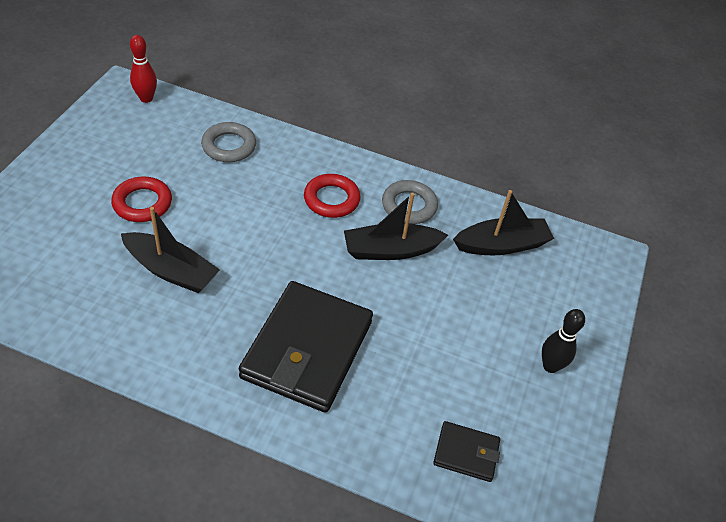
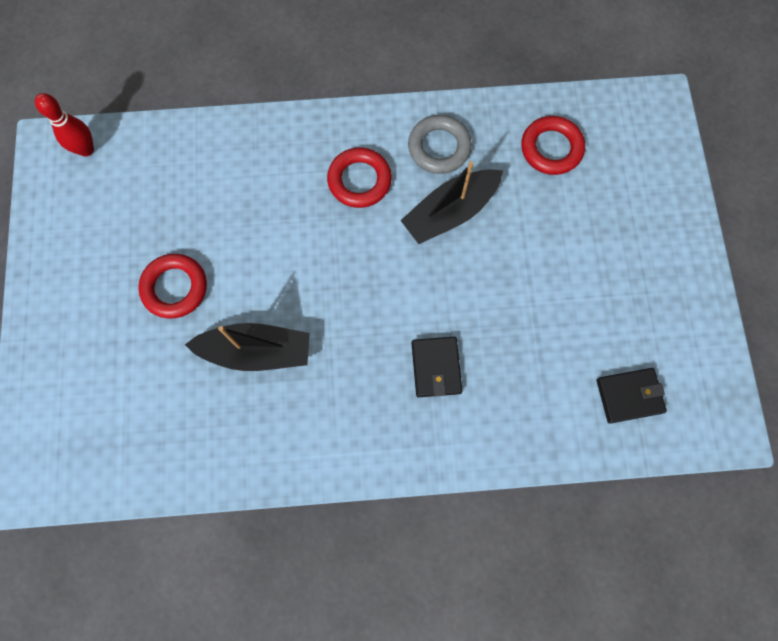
camera: 20 degrees left, 25 degrees up
(229, 146) = (215, 167): grey ring -> none
(307, 349) = (436, 367): black wallet -> black wallet, size x0.46
(502, 245) = (551, 148): black boat -> red ring
(550, 366) = (658, 265): black bowling pin -> none

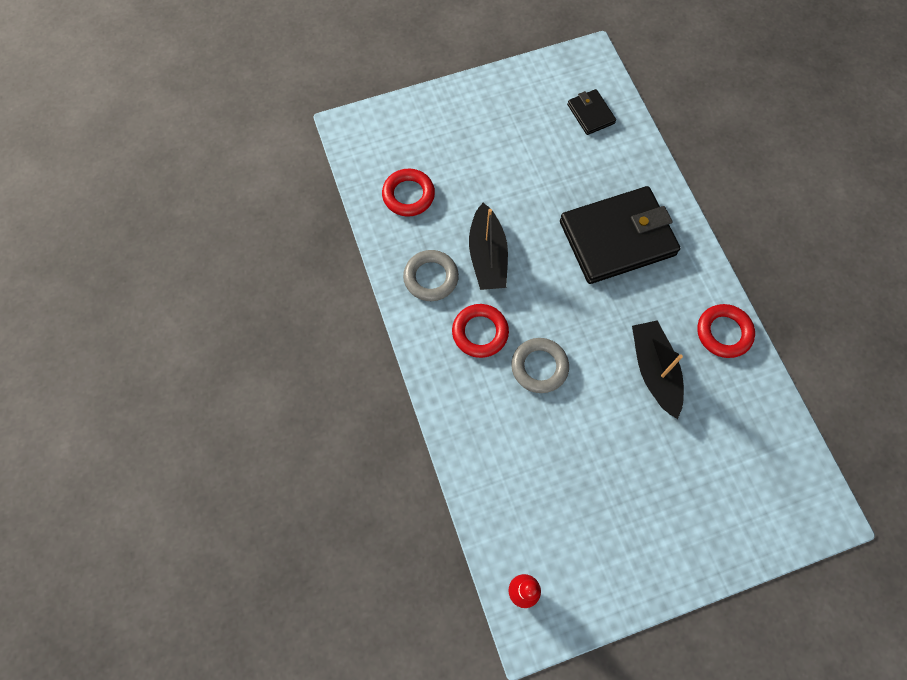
camera: 105 degrees left, 5 degrees down
(175, 288) = (626, 455): red ring -> red ring (723, 333)
(301, 229) = (539, 367): none -> grey ring
(436, 367) = (617, 238): black wallet -> black wallet, size x2.17
(450, 212) = (487, 256): black boat -> black boat turned 45 degrees clockwise

